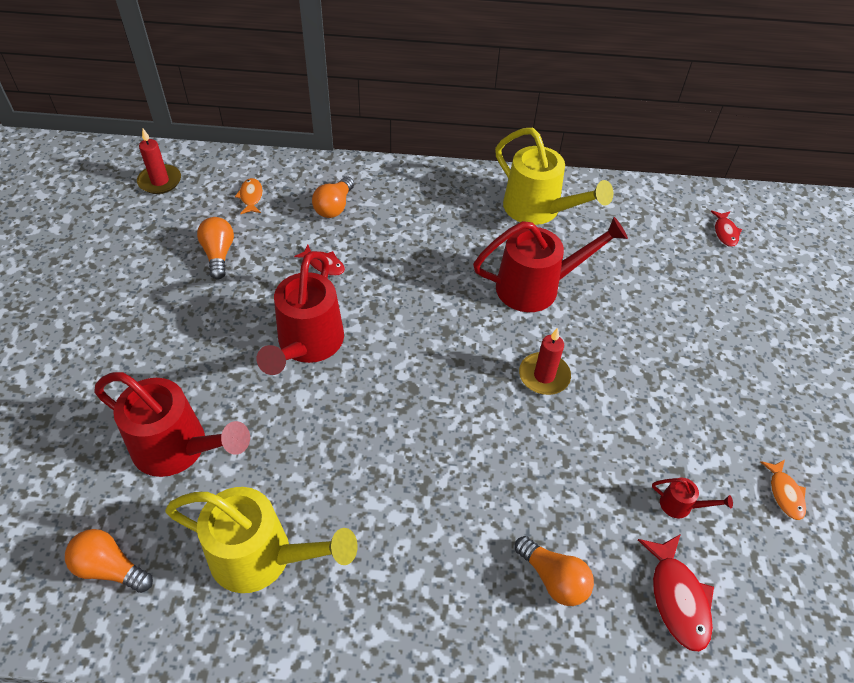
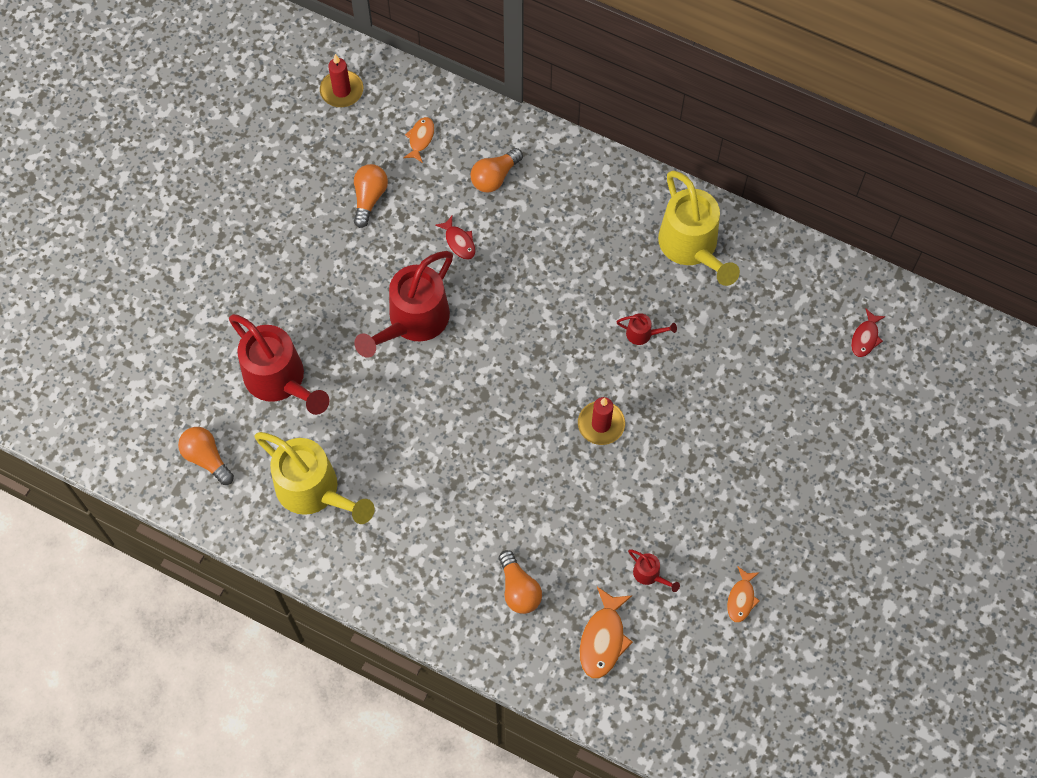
camera: 25 degrees right, 15 degrees up
(537, 287) = (643, 334): red watering can -> red watering can, size x0.42
(677, 598) = (603, 639): red fish -> orange fish

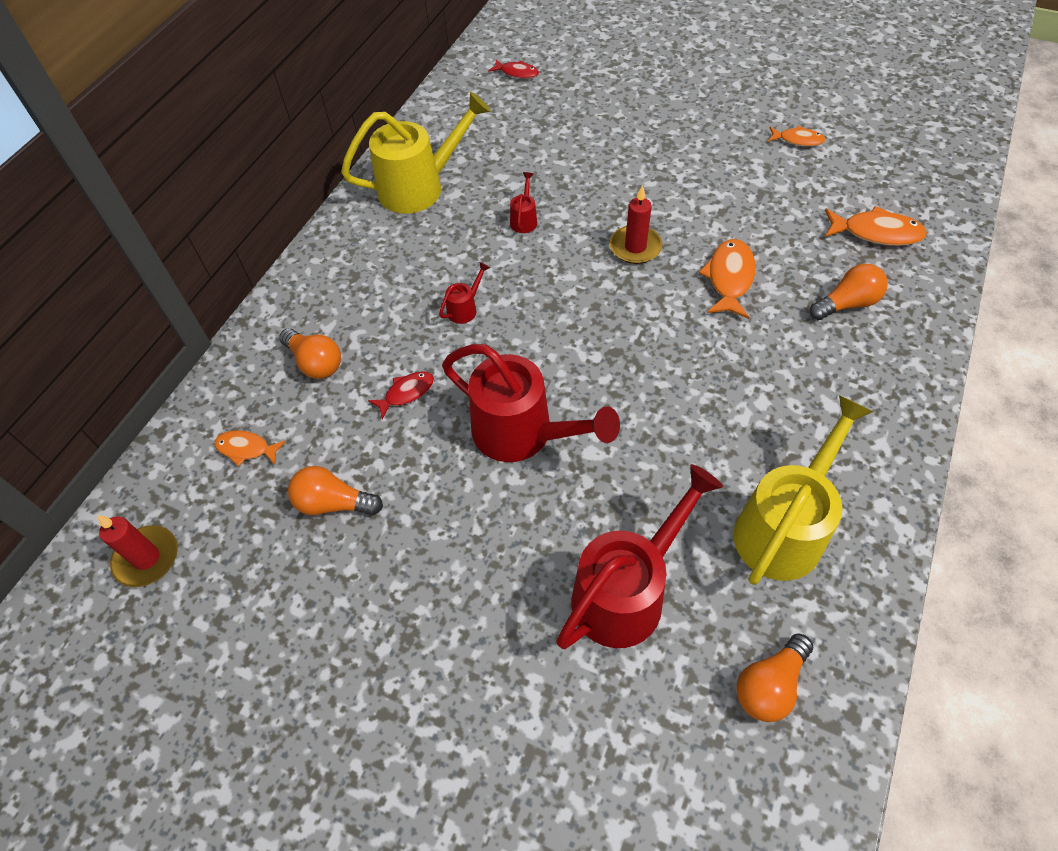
camera: 90 degrees left, 10 degrees down
(557, 497) = (729, 278): none -> orange fish
(650, 575) = (795, 202): red watering can -> red watering can (465, 308)

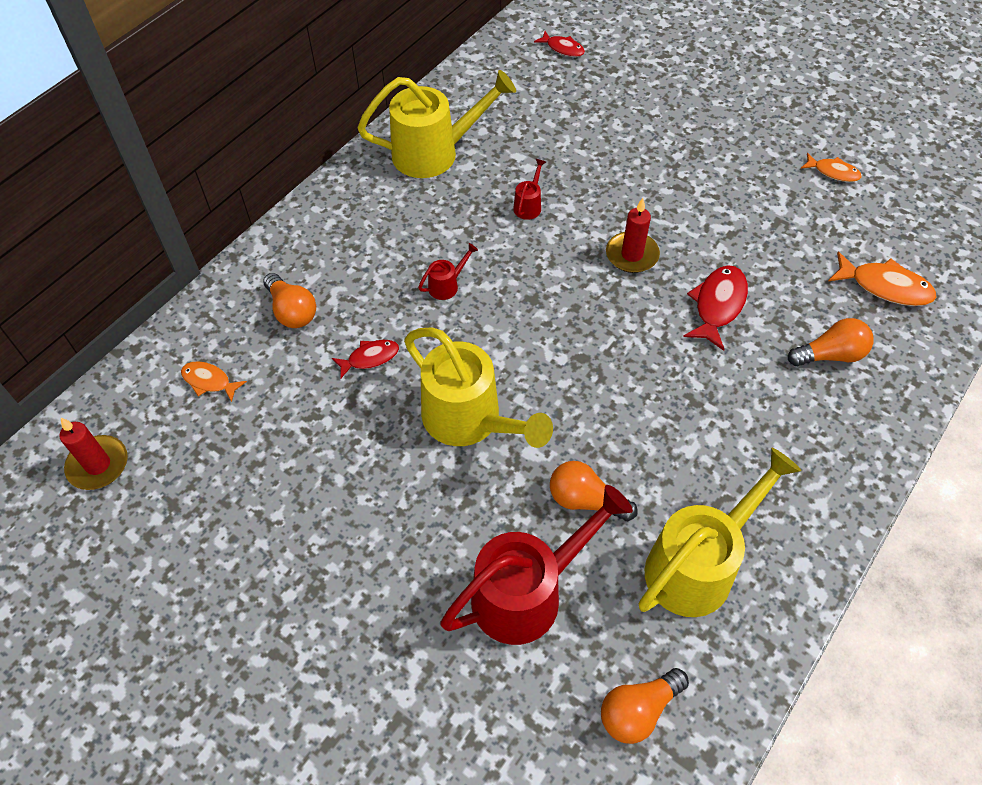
camera: 10 degrees right, 0 degrees up
(334, 503) = (277, 450): orange light bulb -> orange light bulb (586, 500)
(522, 434) = (470, 421): red watering can -> yellow watering can
(729, 278) = (718, 305): orange fish -> red fish

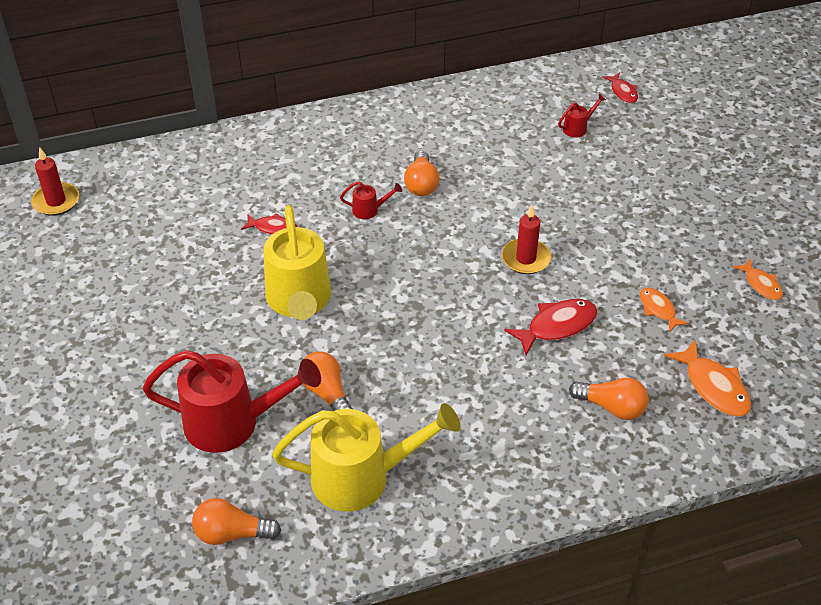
camera: 35 degrees right, 10 degrees down
(209, 381) = (162, 189): orange fish -> orange fish (658, 309)
(292, 311) = (252, 173): orange light bulb -> orange light bulb (421, 184)
(435, 153) = (448, 120): yellow watering can -> none
(529, 205) = (482, 188): red watering can -> red watering can (578, 128)

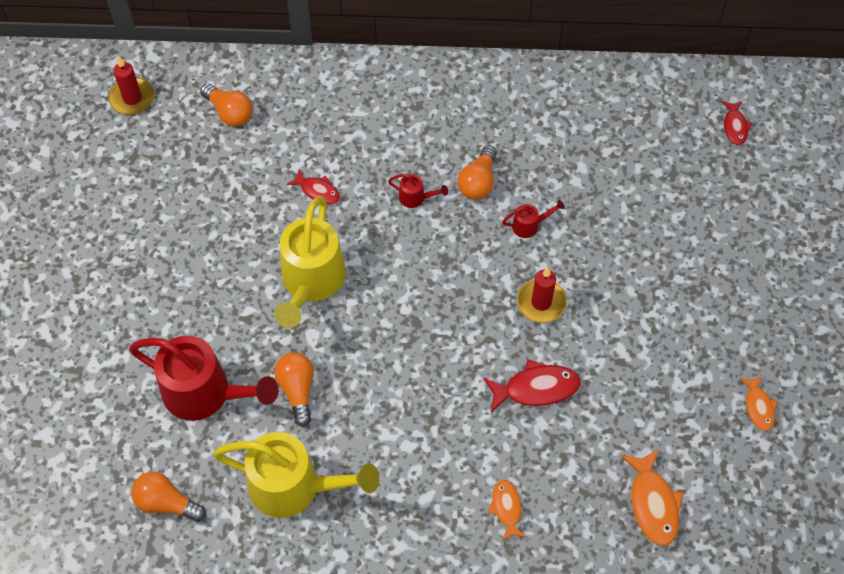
camera: 20 degrees right, 15 degrees up
(578, 128) = (666, 159): red watering can -> red watering can (529, 225)
(611, 407) = (546, 492): orange light bulb -> orange light bulb (229, 112)
(658, 309) = (642, 401): orange fish -> orange fish (506, 508)

